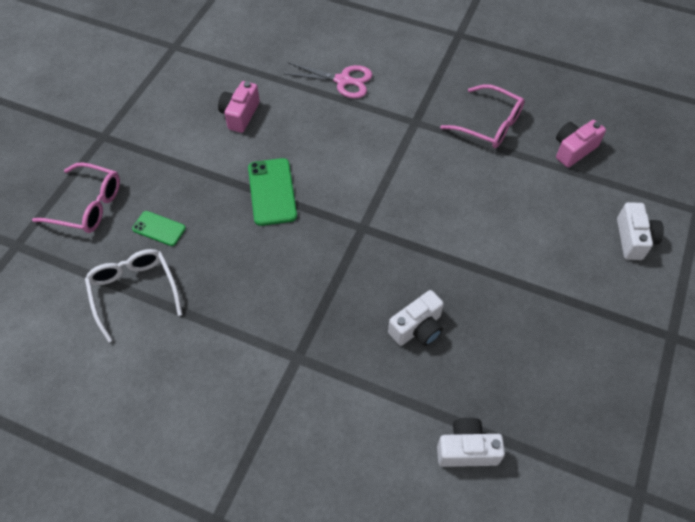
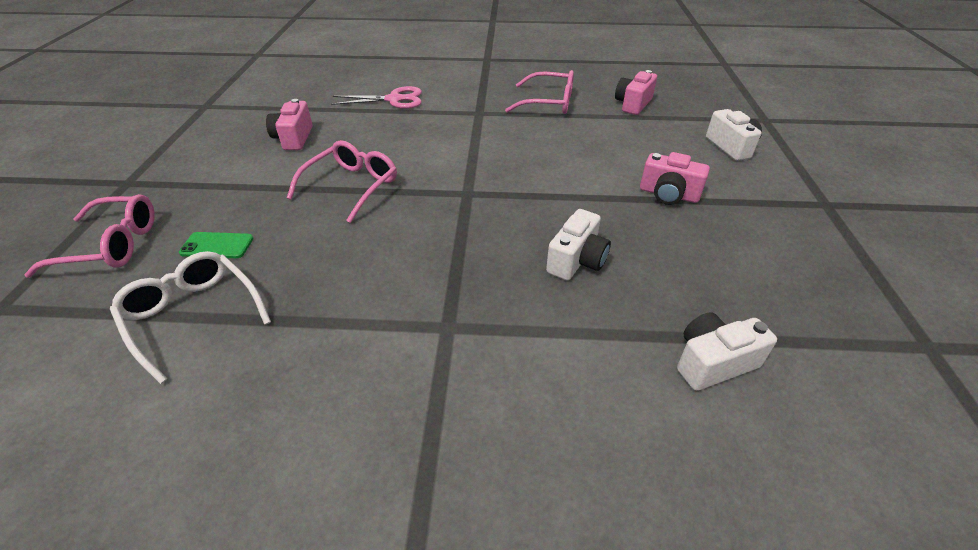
camera: 20 degrees left, 15 degrees down
(272, 192) = (352, 186): green phone -> pink glasses
(534, 281) = (668, 194): none -> pink camera

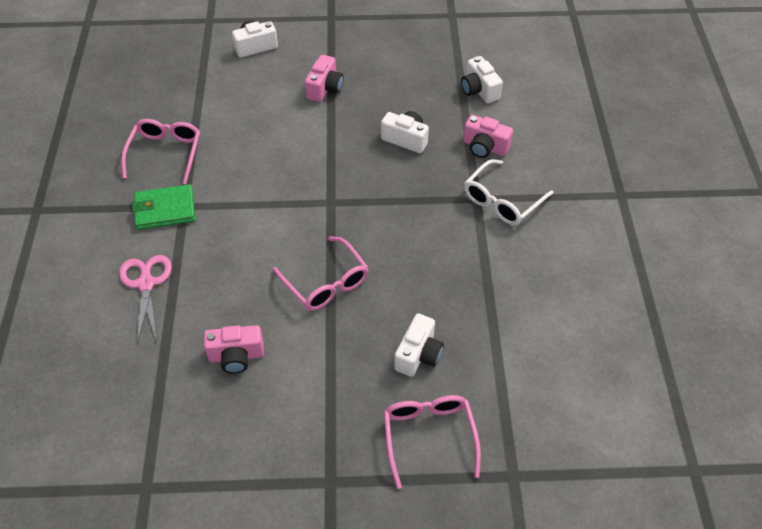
camera: 95 degrees left, 10 degrees up
(193, 316) = (494, 338): white glasses -> white glasses (502, 201)
(217, 246) = (418, 354): green phone -> white camera
(352, 186) = (326, 283): pink glasses -> pink glasses turned 150 degrees counterclockwise
(476, 104) = (165, 210): none -> green wallet
(633, 104) = (174, 94): pink camera -> pink camera (484, 147)

